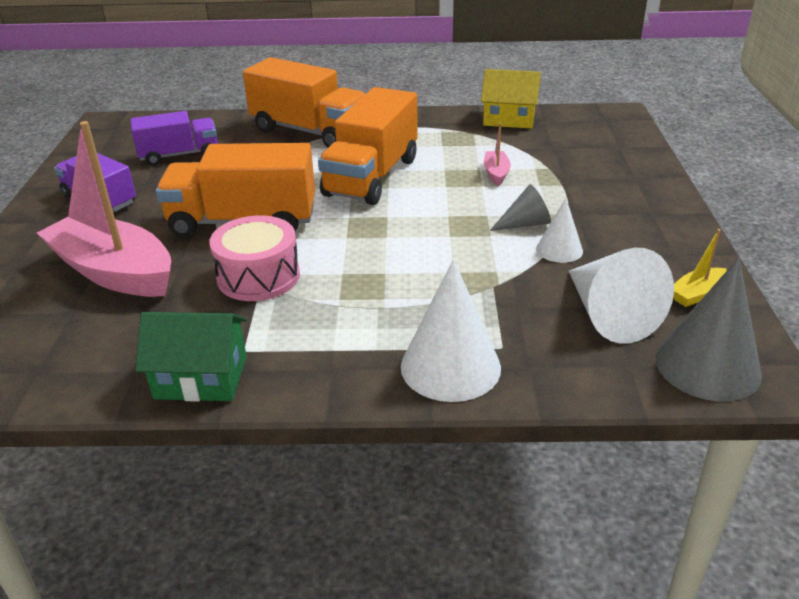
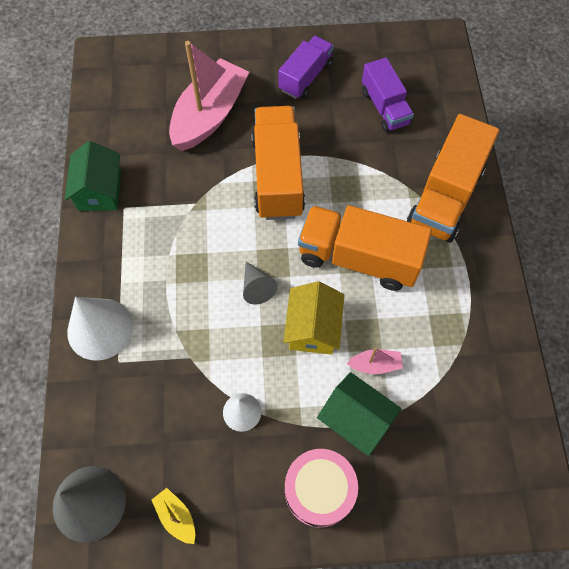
camera: 85 degrees right, 30 degrees up
(258, 276) = (204, 200): pink drum -> pink drum (319, 490)
(509, 119) = (505, 381): yellow house -> yellow house (313, 328)
(525, 224) = (282, 386): grey cone -> grey cone (257, 287)
(556, 185) = (356, 419): none -> green house
(608, 314) = (151, 440): white cone -> none

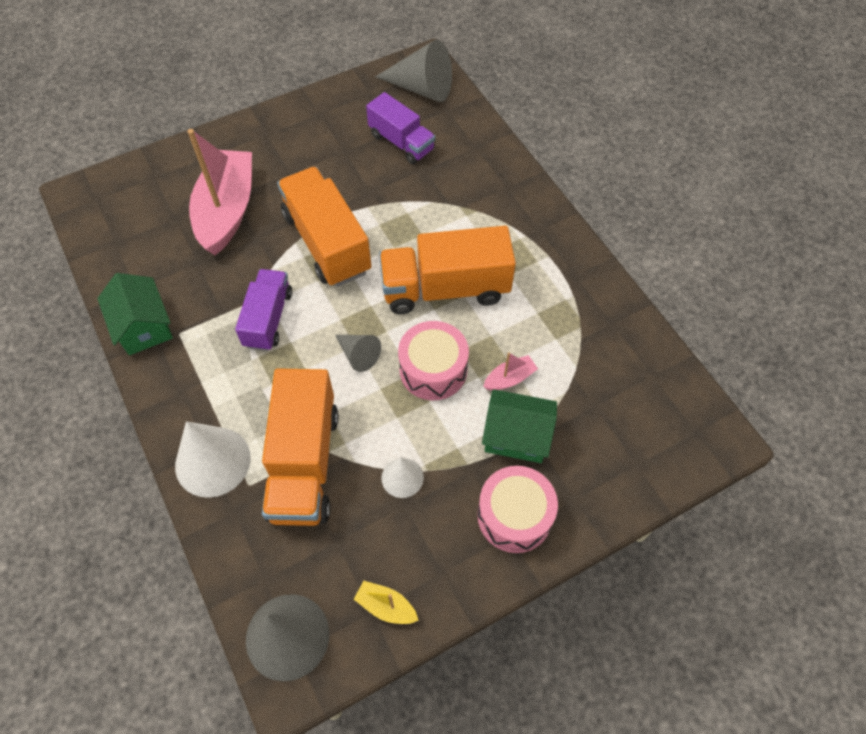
camera: 25 degrees left, 5 degrees down
(305, 77) = (309, 141): purple truck -> purple truck (268, 319)
(313, 328) = (433, 370): yellow house -> pink drum
(427, 63) = (422, 88): none -> grey cone
(445, 196) = (499, 202): orange truck -> orange truck (304, 463)

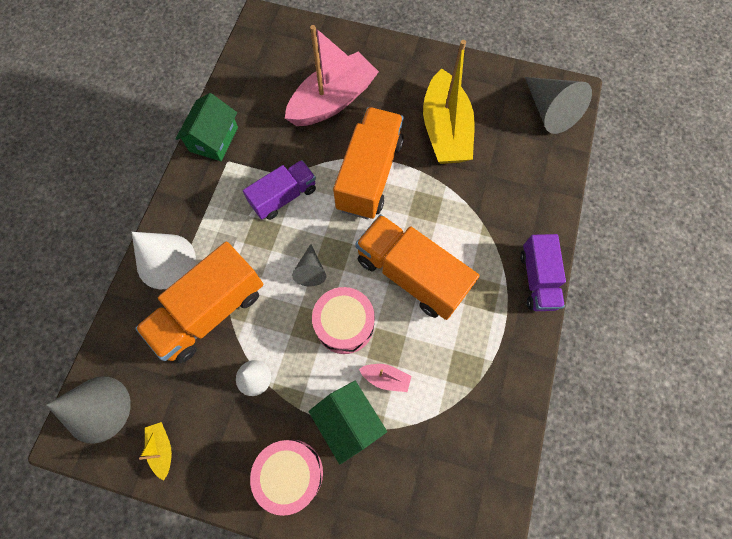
camera: 45 degrees right, 10 degrees up
(354, 162) = (445, 131): none -> yellow boat
(401, 142) = (492, 142): purple truck -> purple truck (537, 279)

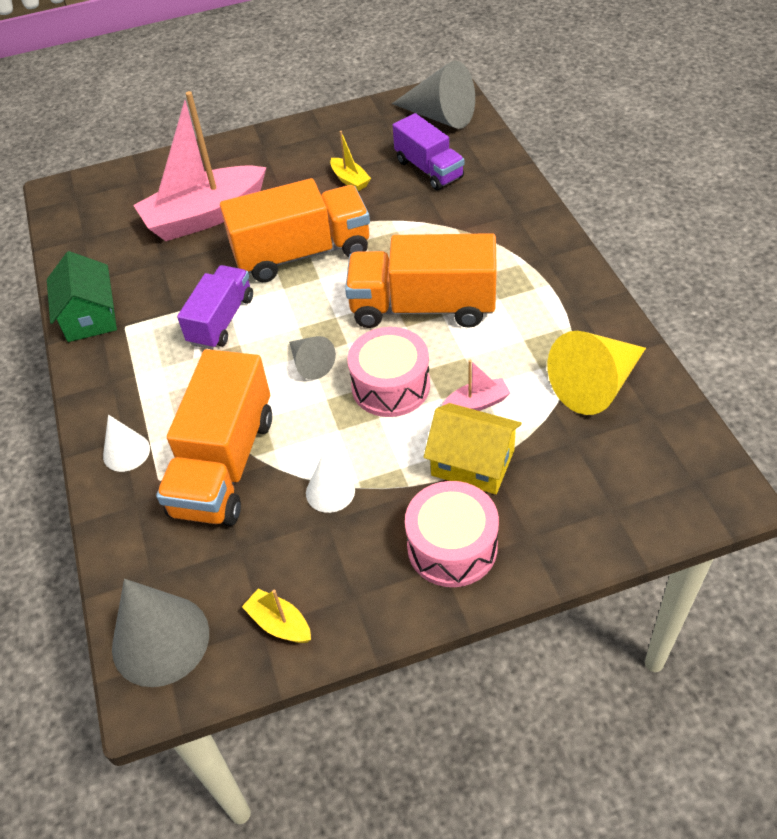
camera: 30 degrees left, 20 degrees down
(166, 261) = (126, 452): white cone -> white cone, size x0.56
(333, 101) = (205, 216): pink boat -> pink boat turned 135 degrees counterclockwise
(348, 422) = (472, 463): green house -> yellow house
(369, 175) = (302, 253): orange truck -> orange truck turned 90 degrees clockwise
(445, 131) = (350, 180): yellow boat -> yellow boat, size x0.41
(470, 421) = (595, 385): none -> yellow cone
(537, 279) = (551, 241): purple truck -> purple truck (429, 169)

